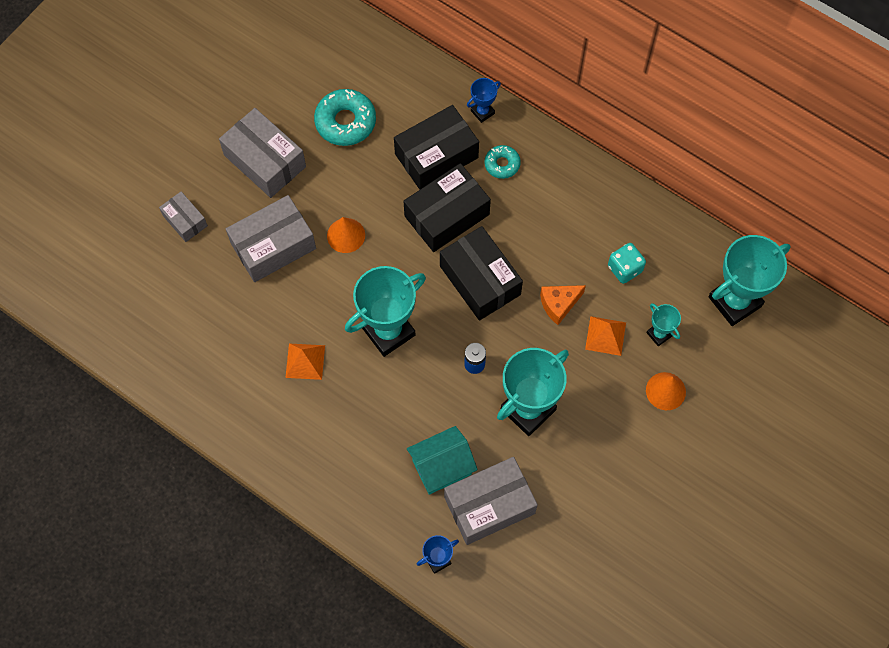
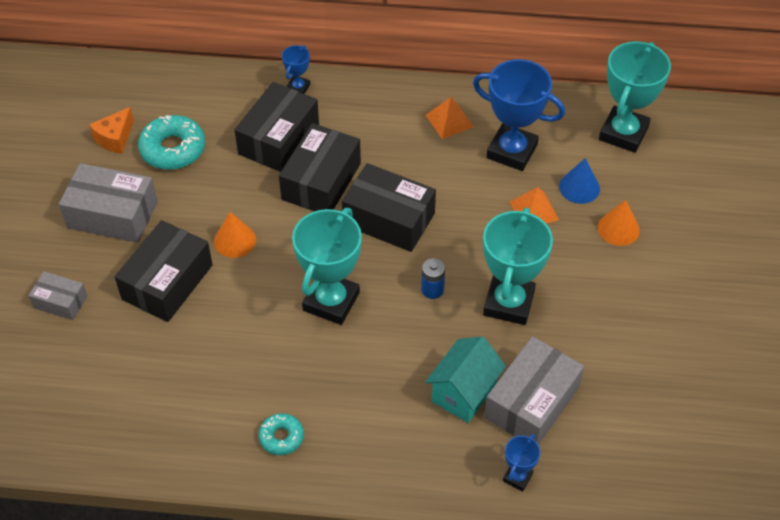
camera: 30 degrees left, 15 degrees down
(273, 246) = (167, 282): grey box -> black box
(305, 361) = (265, 367): orange pyramid -> orange pyramid (449, 121)
(502, 164) = (344, 120): turquoise donut -> turquoise donut (281, 437)
(559, 304) = (474, 205): orange cheese -> orange cheese (115, 138)
(624, 269) = (512, 151): turquoise dice -> blue trophy
(659, 334) = (579, 187): turquoise trophy -> blue cone

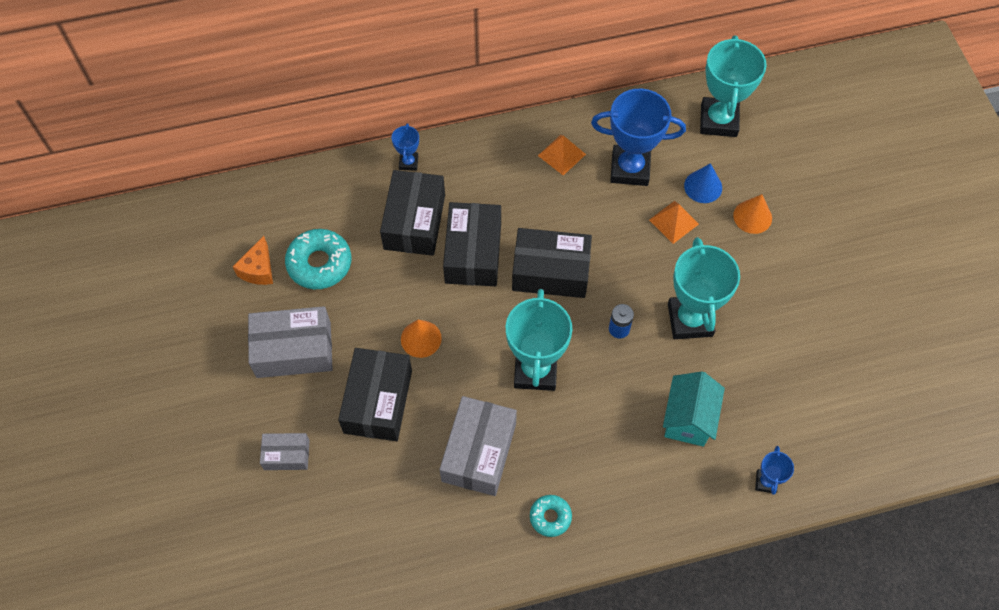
camera: 20 degrees left, 10 degrees up
(531, 402) = (748, 408): grey box -> grey box (479, 452)

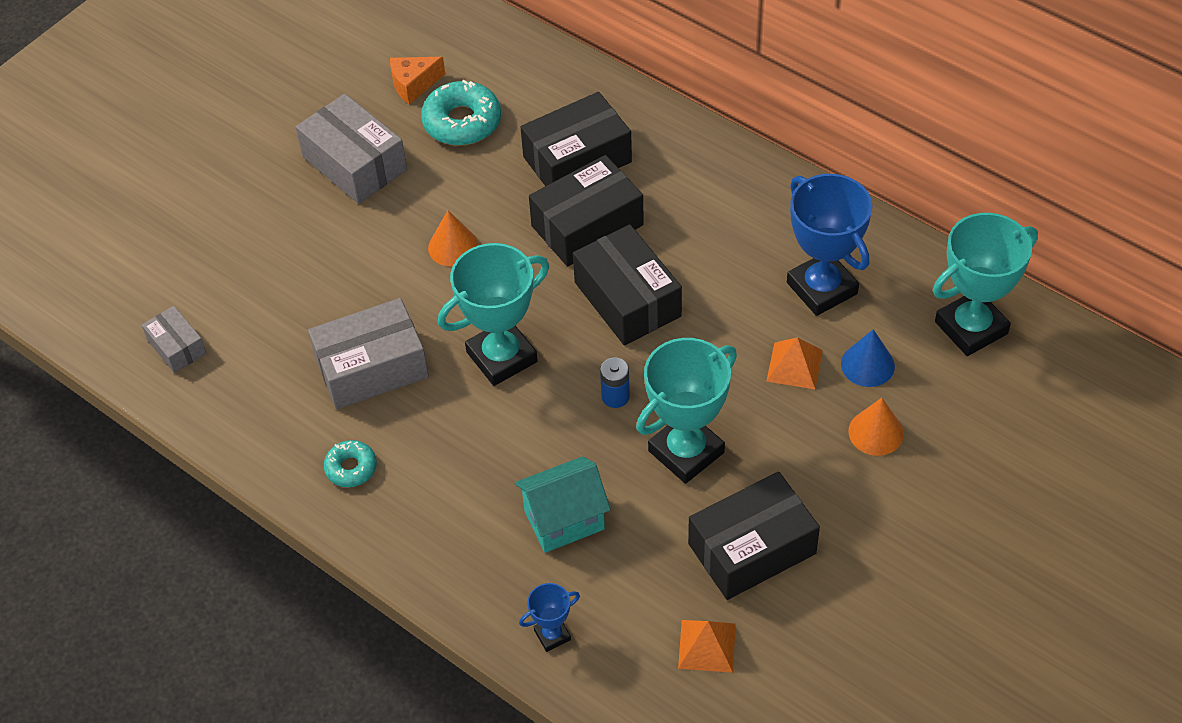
camera: 55 degrees right, 10 degrees down
(286, 455) = (245, 228): grey box -> grey box (177, 347)
(378, 401) = (357, 258): black box -> black box (752, 549)
(408, 162) = (640, 112): blue trophy -> none
(561, 155) = (778, 222): orange pyramid -> orange pyramid (707, 646)

